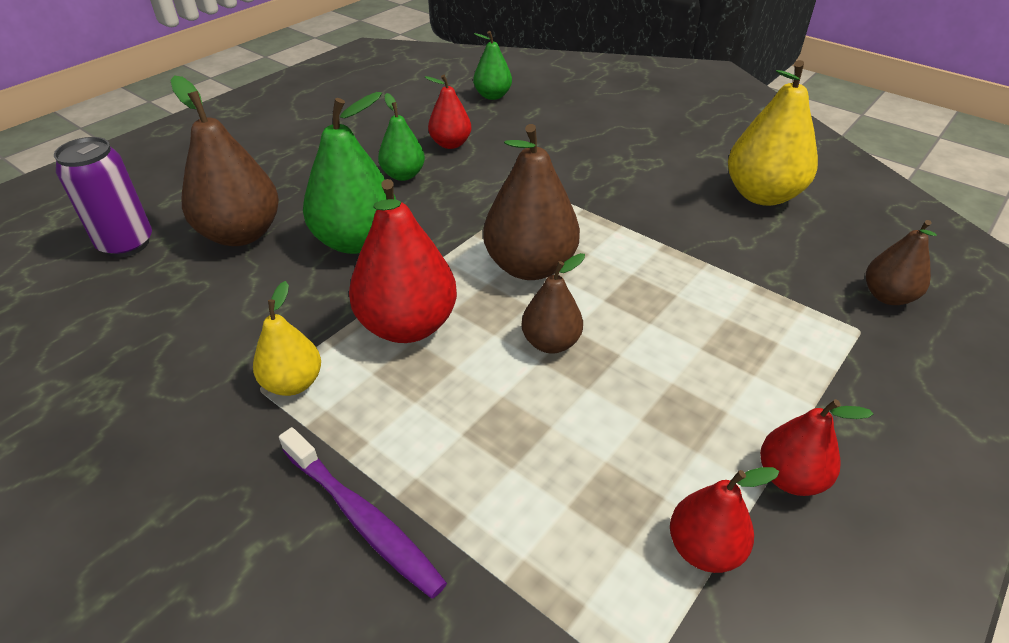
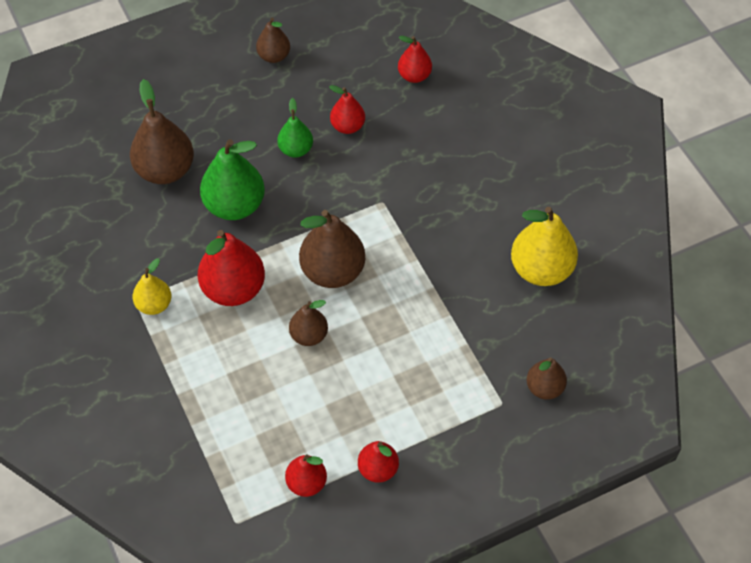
camera: 25 degrees right, 15 degrees up
(126, 244) = (93, 153): purple can -> none
(330, 115) = (274, 56): none -> brown pear
(362, 518) = (157, 399): purple toothbrush -> none
(492, 96) = (414, 76): green pear -> red pear

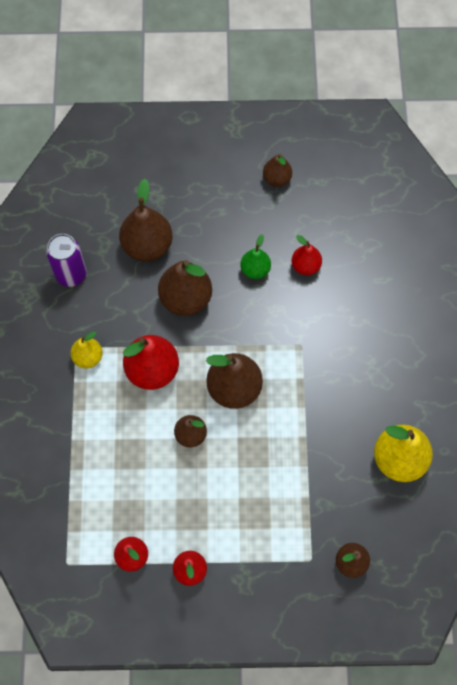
camera: 25 degrees right, 10 degrees up
(92, 230) = (71, 274): none -> purple can
(234, 205) = (186, 299): green pear -> brown pear
(414, 76) = (381, 242): red pear -> none

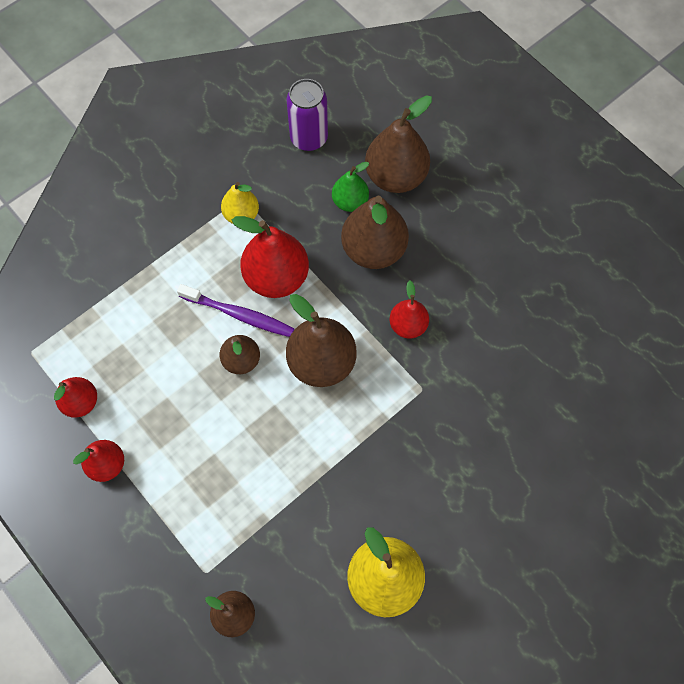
camera: 50 degrees right, 0 degrees up
(158, 412) = (239, 314): none -> purple toothbrush
(255, 270) = (461, 286): green pear -> green pear (350, 202)
(276, 179) = (575, 231): brown pear -> none
(305, 266) = (509, 329): red pear -> red pear (408, 325)

